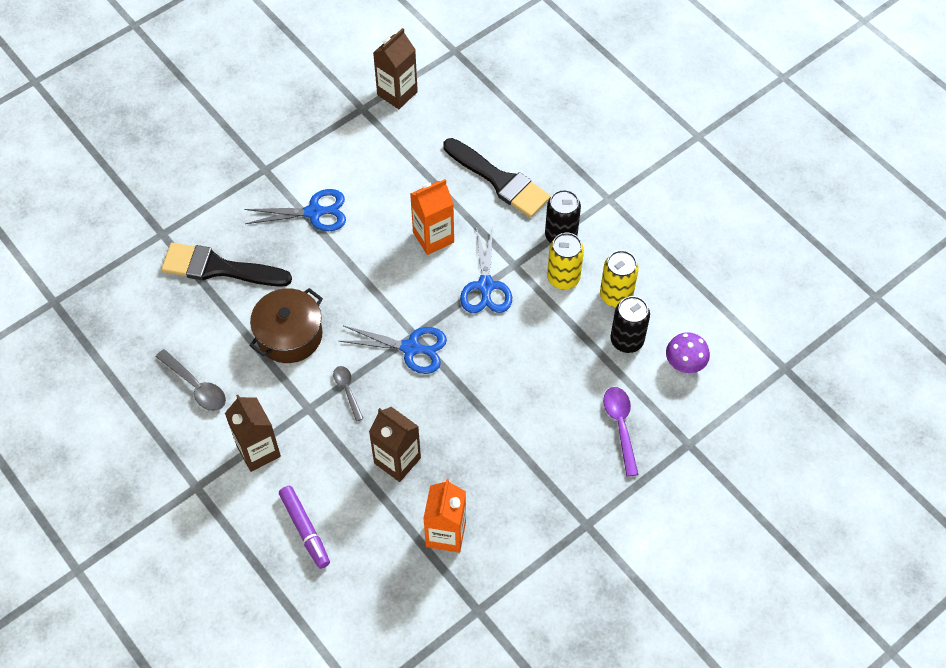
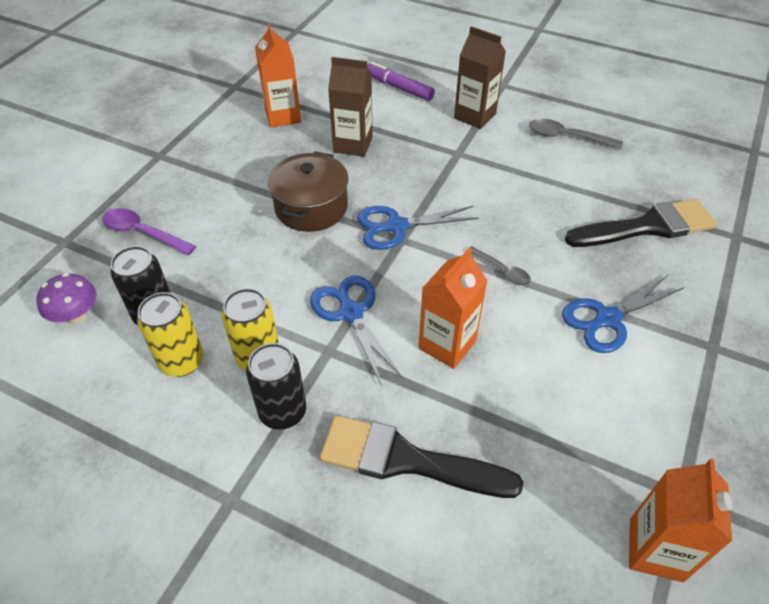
camera: 155 degrees right, 10 degrees down
(289, 335) = (523, 197): brown pot -> brown pot (311, 207)
(347, 390) = (433, 175): grey spoon -> grey spoon (502, 270)
(397, 93) = (655, 549): brown carton -> orange carton
(620, 426) = (143, 233): purple spoon -> purple spoon turned 150 degrees clockwise

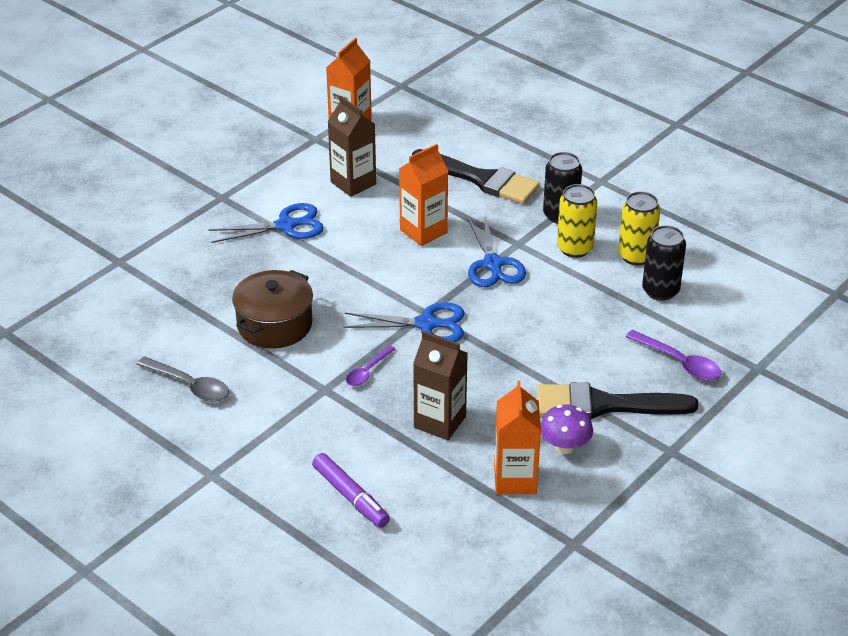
camera: 165 degrees left, 10 degrees down
(76, 315) = (729, 302): purple mushroom -> purple mushroom (565, 446)
(311, 207) = (505, 358): brown pot -> brown pot (274, 325)
(430, 173) = (368, 371): none -> purple spoon
(475, 116) = (277, 433): brown carton -> brown carton (353, 183)
(502, 270) = (349, 272): grey spoon -> none
(647, 227) = (191, 282): black brush -> black brush (604, 405)

